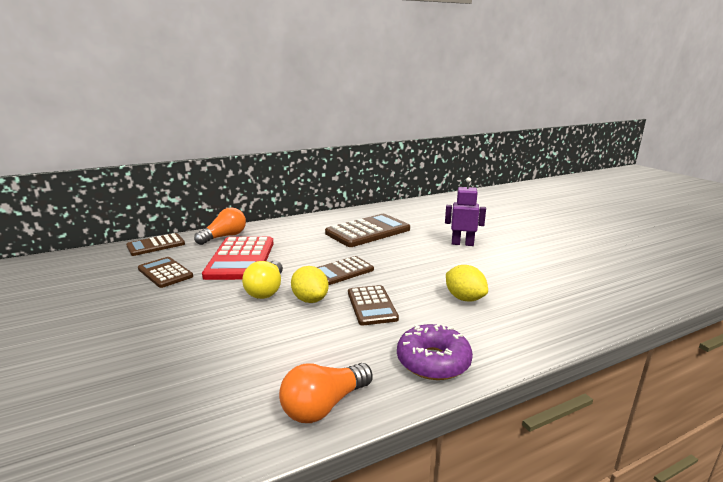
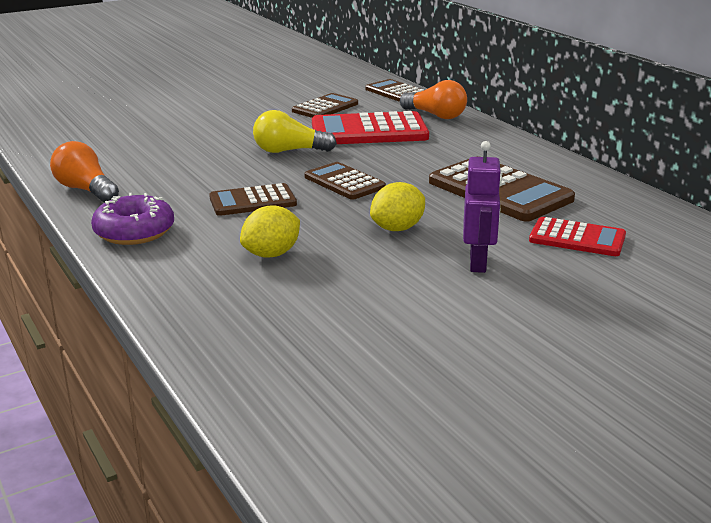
camera: 85 degrees right, 5 degrees up
(310, 300) = (267, 172): yellow lemon -> yellow lemon (397, 228)
(430, 222) = (577, 238): none -> red calculator

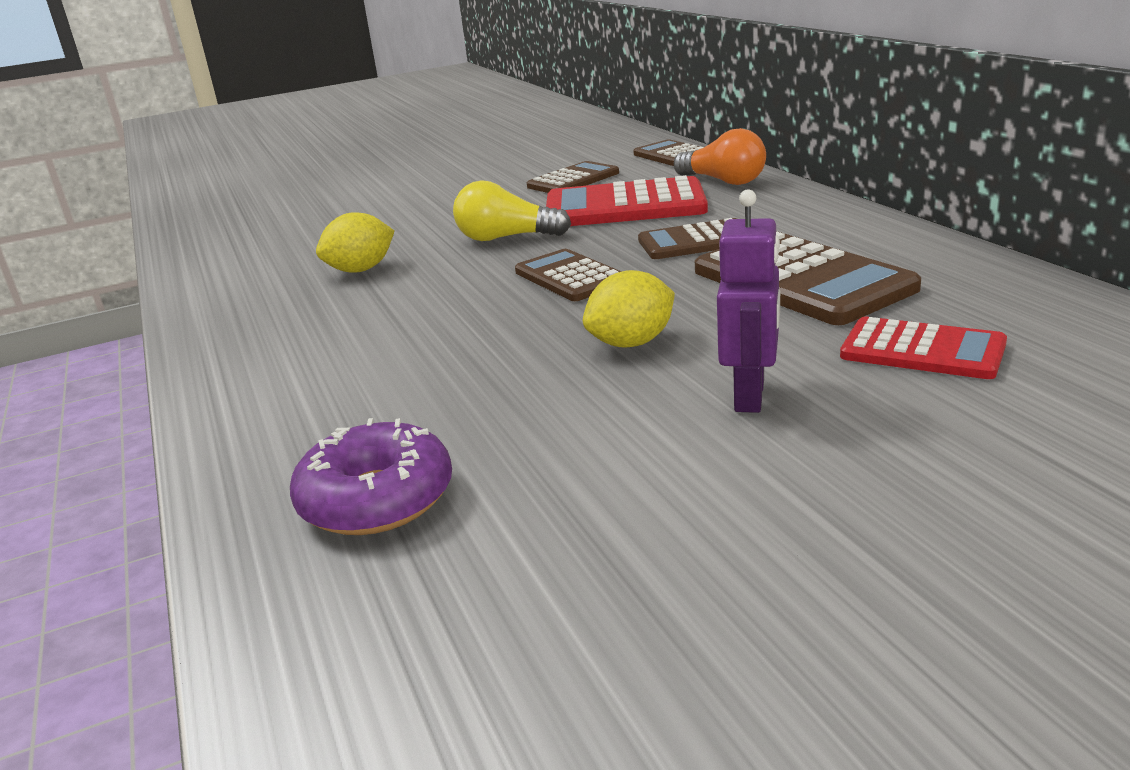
camera: 10 degrees right, 0 degrees up
(86, 190) = (213, 302): orange light bulb -> none
(134, 232) = (248, 359): purple donut -> purple donut (376, 499)
(253, 201) = (430, 309): brown calculator -> brown calculator (696, 241)
(271, 254) = (428, 389): yellow lemon -> yellow lemon (361, 270)

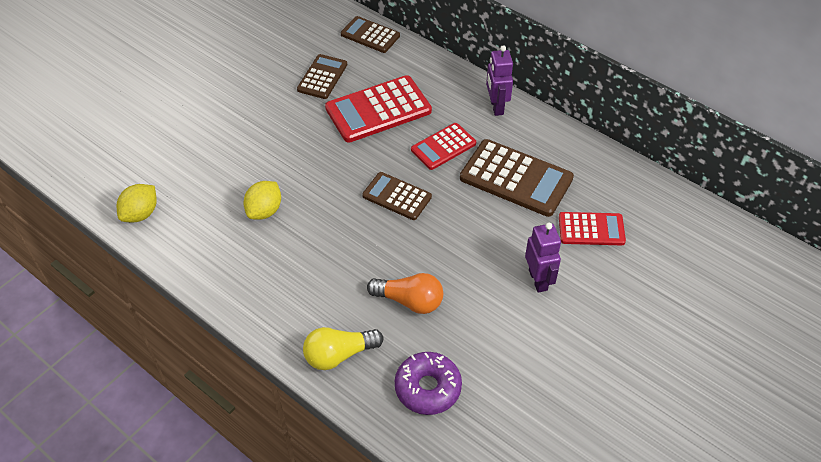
camera: 30 degrees left, 25 degrees up
(506, 238) = (329, 159): yellow light bulb -> yellow light bulb (339, 355)
(631, 343) = (465, 251): yellow lemon -> yellow lemon (141, 214)
(696, 241) = (443, 147): brown calculator -> red calculator
(723, 181) = (420, 70): orange light bulb -> orange light bulb (409, 301)
(823, 215) = (496, 106): none -> purple robot

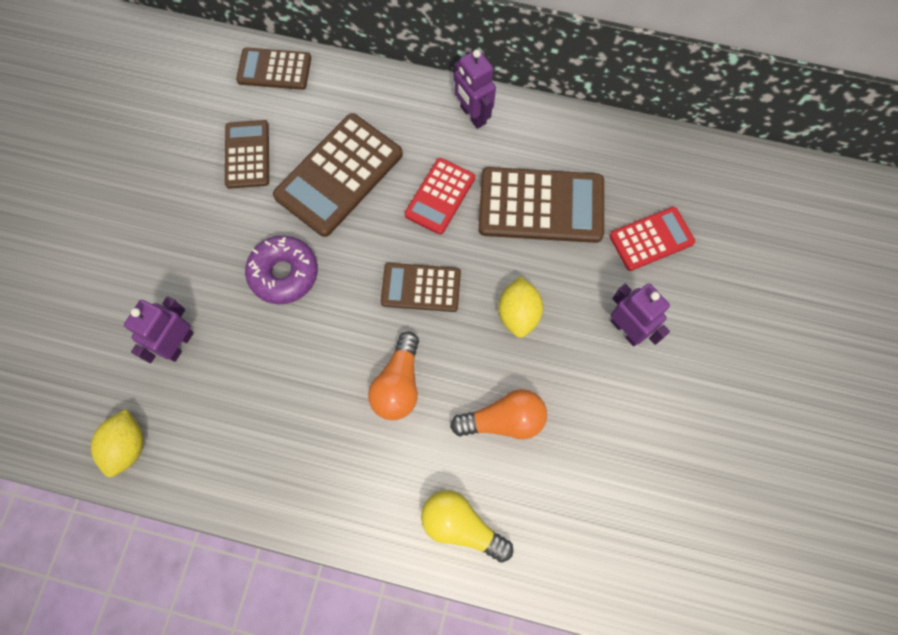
camera: 25 degrees left, 20 degrees up
(210, 168) = (179, 344): none -> purple robot
(264, 211) = (277, 375): yellow lemon -> yellow lemon (518, 314)
(339, 355) = (461, 526): yellow light bulb -> yellow light bulb turned 75 degrees clockwise
(345, 249) = (398, 384): none -> orange light bulb
(378, 110) = (339, 175): red calculator -> brown calculator
(428, 388) = (576, 521): purple donut -> purple donut (284, 273)

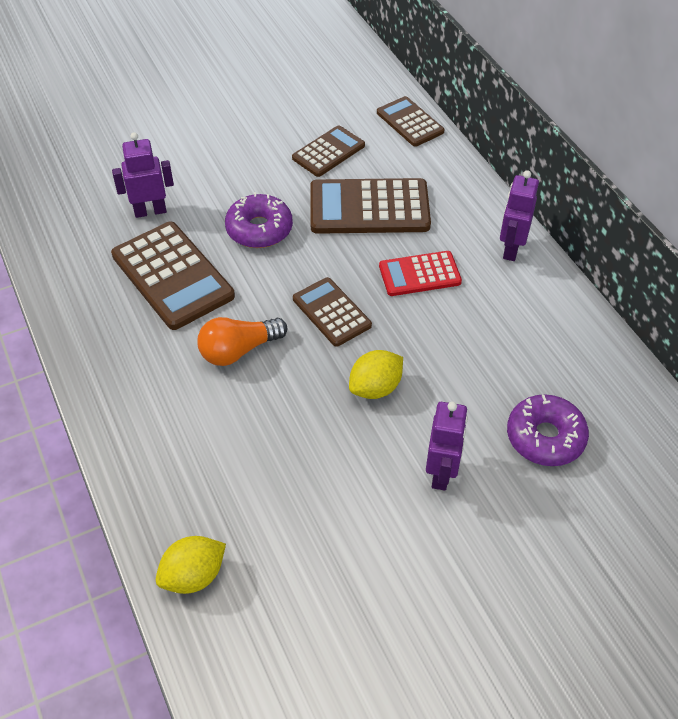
camera: 50 degrees right, 20 degrees down
(127, 446) = (52, 234): yellow lemon -> yellow lemon (194, 576)
(461, 526) = (159, 467): yellow light bulb -> none
(503, 420) = (274, 438): orange light bulb -> none
(541, 206) = (485, 341): brown calculator -> brown calculator (172, 276)
(651, 239) = (545, 437): red calculator -> purple donut

